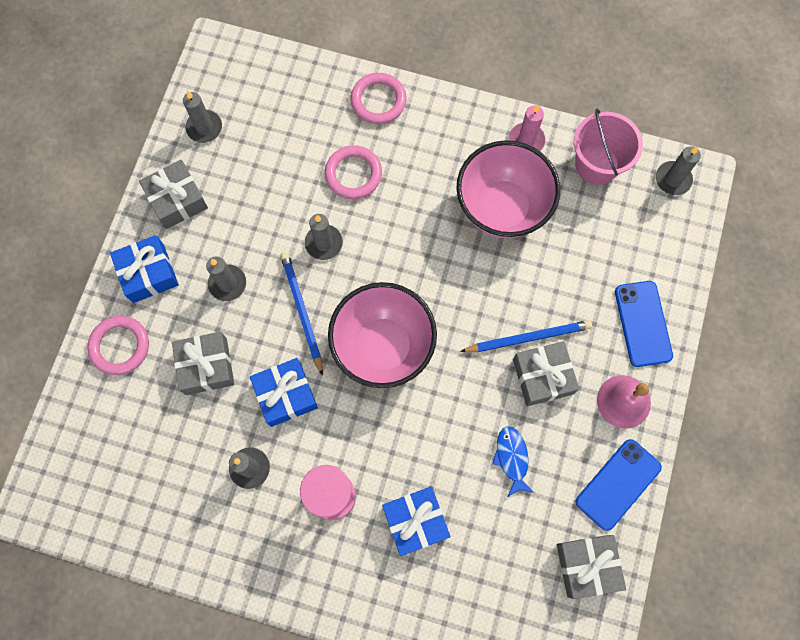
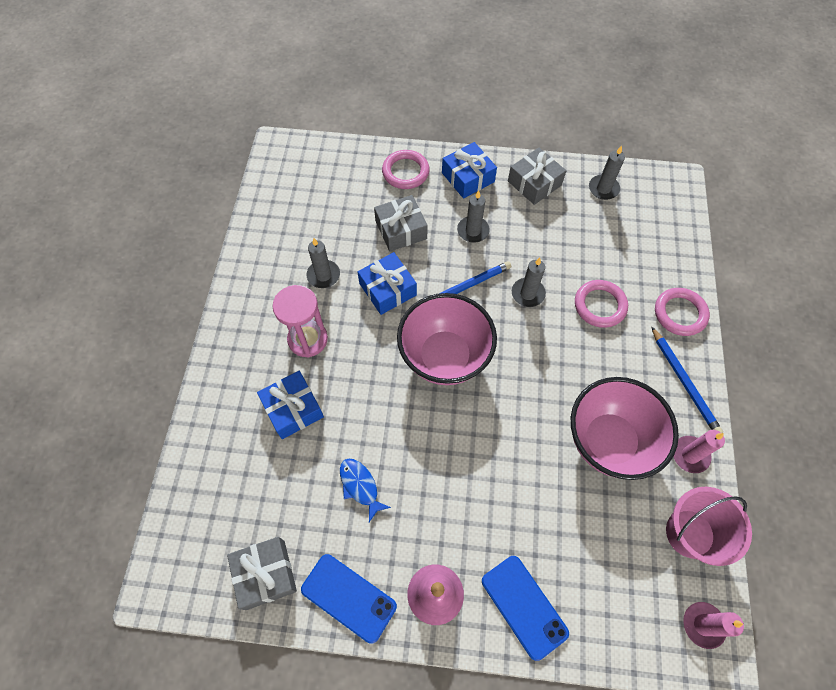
camera: 80 degrees right, 10 degrees down
(512, 458) = (360, 486): blue fish -> blue fish turned 105 degrees counterclockwise
(528, 337) = (481, 485): blue pencil -> blue pencil (684, 382)
(543, 376) = (445, 505): grey gift -> none
(642, 323) = (524, 606): blue phone -> blue phone turned 75 degrees clockwise
(673, 179) = (703, 625): grey candle -> pink candle

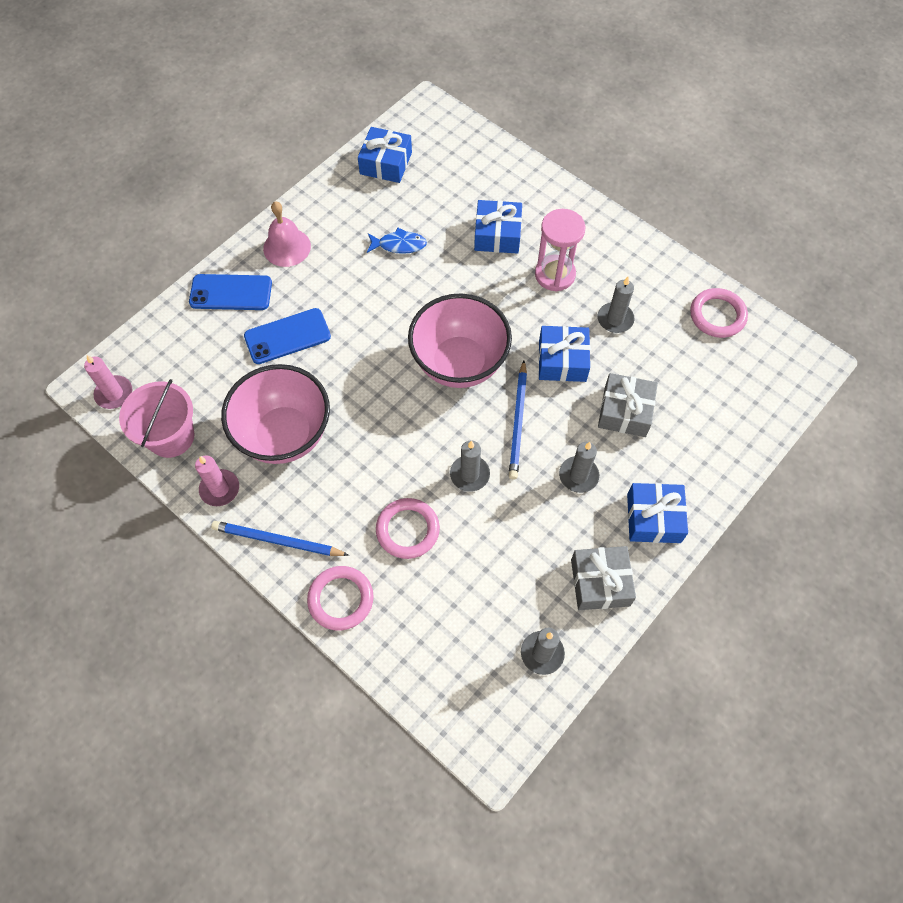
camera: 125 degrees right, 0 degrees up
(265, 574) = (386, 163): grey gift -> blue gift
(349, 597) = (330, 199): blue phone -> blue phone (287, 336)
(405, 172) = (701, 461): pink ring -> pink ring (717, 315)

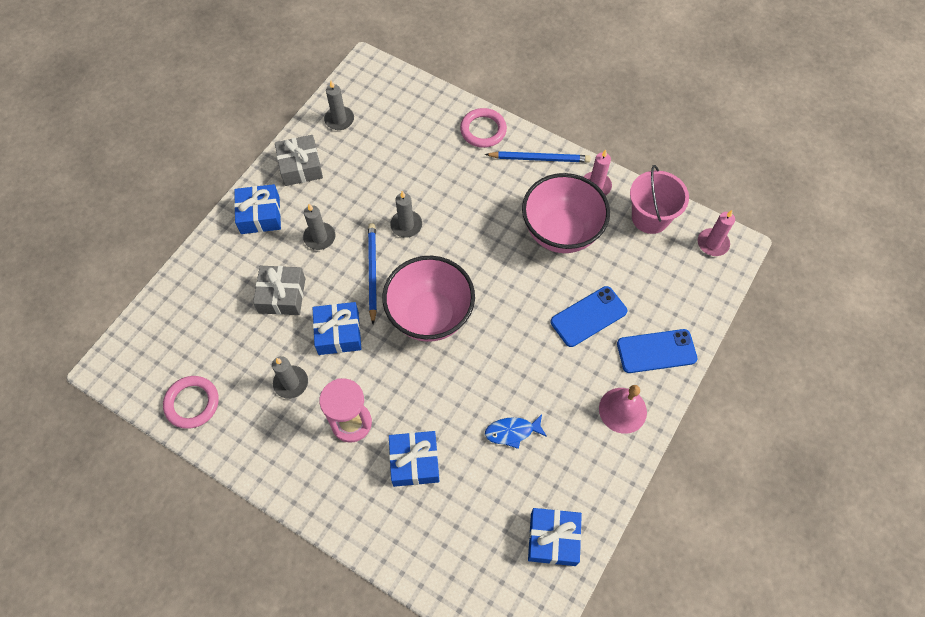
camera: 170 degrees right, 0 degrees up
(407, 530) = (446, 179): pink ring -> none

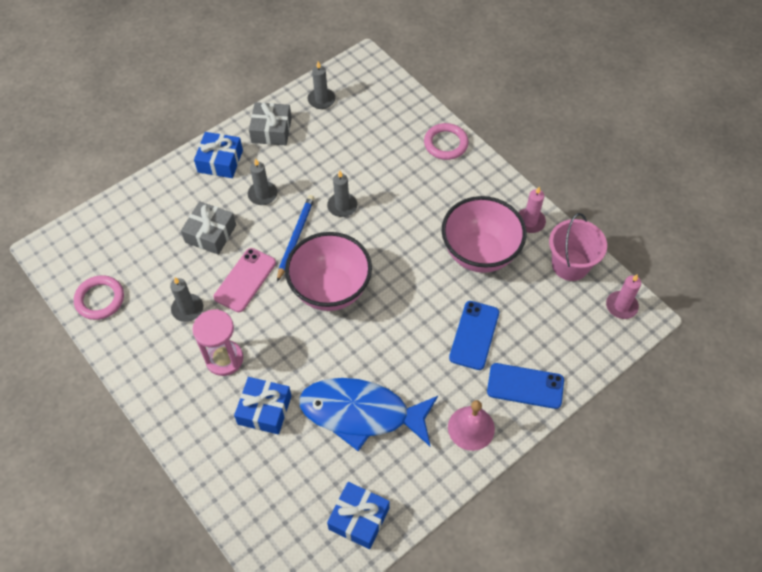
camera: 20 degrees right, 5 degrees down
(338, 333) = (245, 280): blue gift -> pink phone
(512, 432) = (361, 413): blue fish -> blue fish, size x2.34
(539, 158) = (487, 183): blue pencil -> none
(588, 316) = (474, 335): blue phone -> blue phone turned 60 degrees counterclockwise

